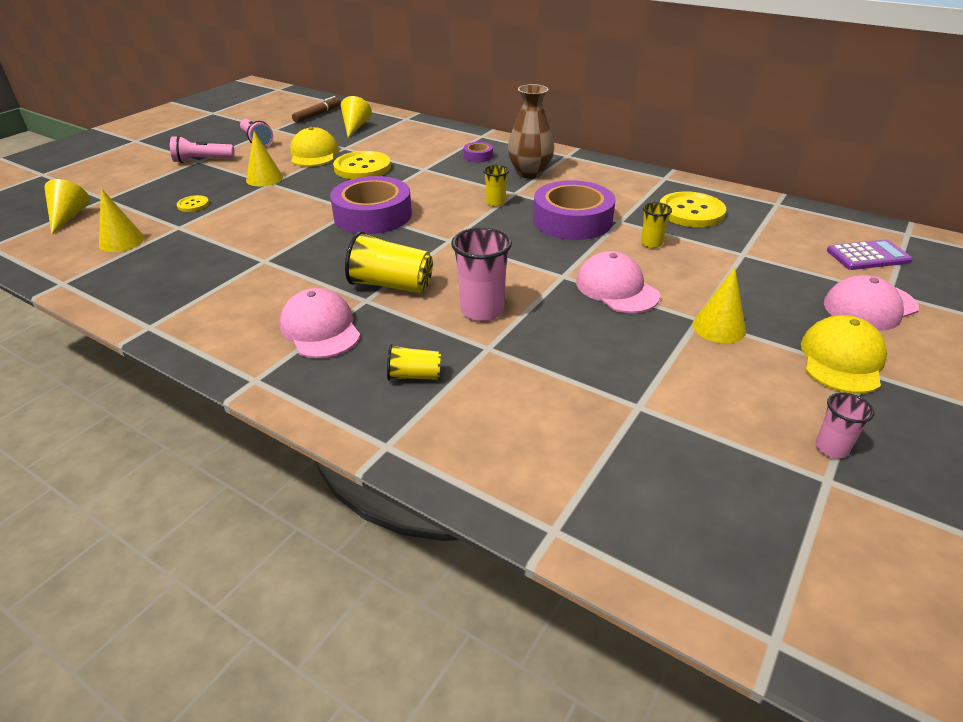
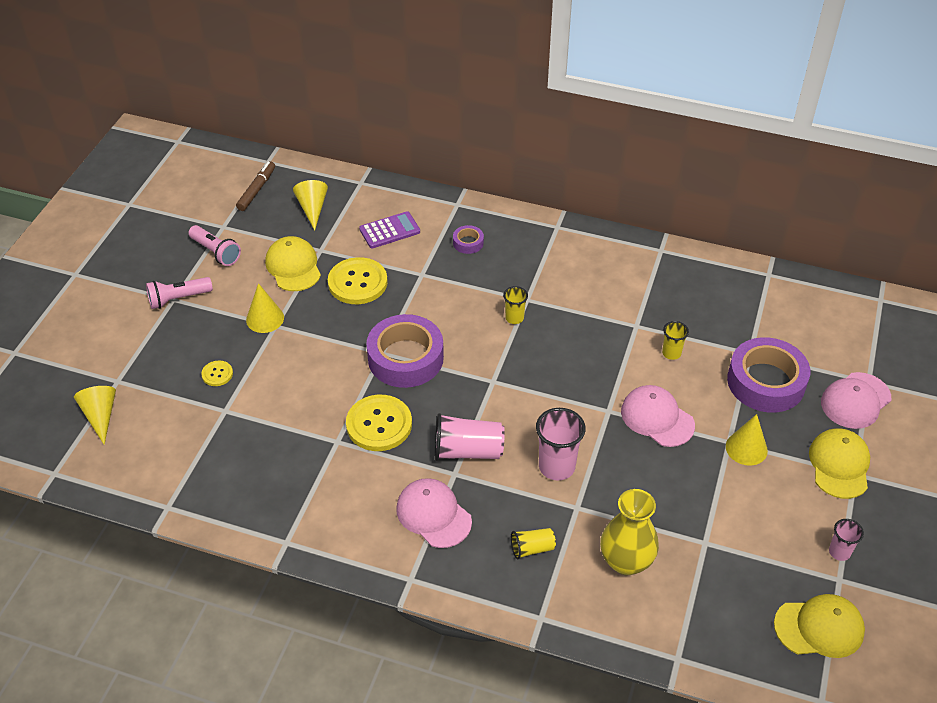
camera: 15 degrees left, 10 degrees up
(121, 241) = (182, 441): yellow cone -> none
(391, 285) = (467, 451): yellow cup -> pink cup
(525, 407) = (626, 561): none -> yellow vase
(530, 173) = (530, 263): brown vase -> none
(572, 220) = (594, 332): purple tape -> purple tape (766, 382)
(691, 212) = (696, 300): yellow button -> yellow button (379, 424)
(787, 534) = (819, 627): none -> yellow cap
(867, 256) = (850, 337): purple calculator -> purple calculator (389, 230)

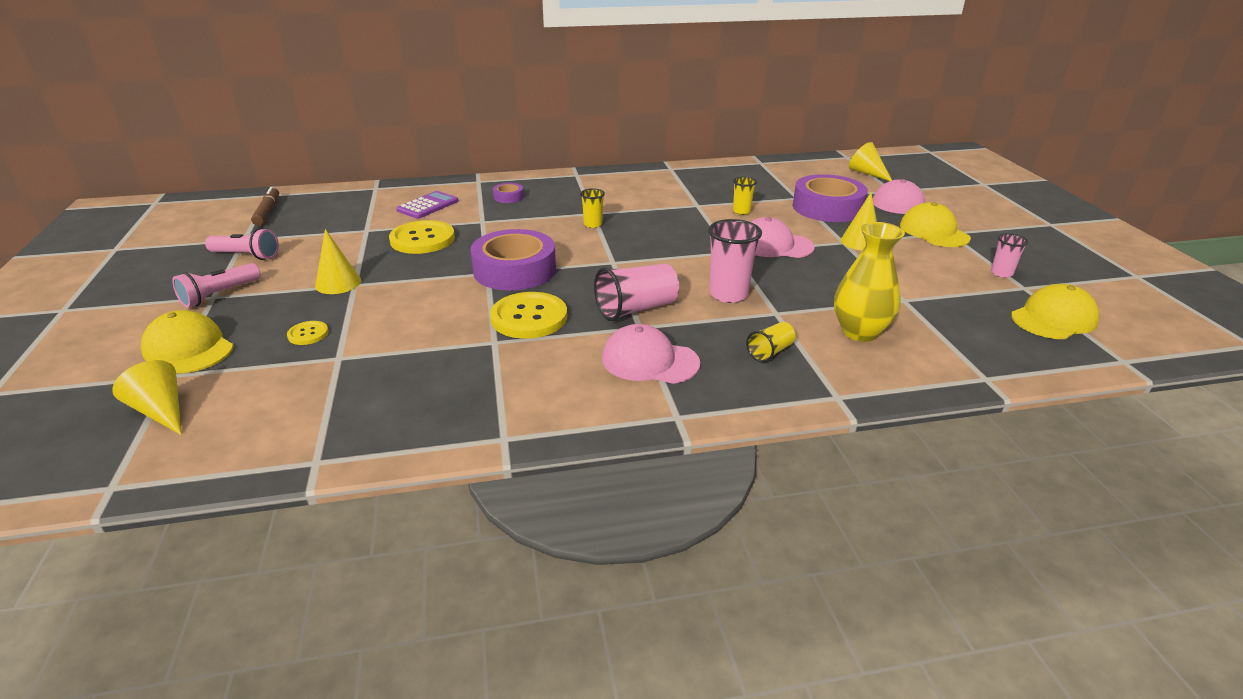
camera: 30 degrees left, 15 degrees down
(293, 266) = (344, 245): yellow cap -> yellow cap (188, 348)
(312, 208) = (337, 210): yellow cone -> yellow cone (867, 173)

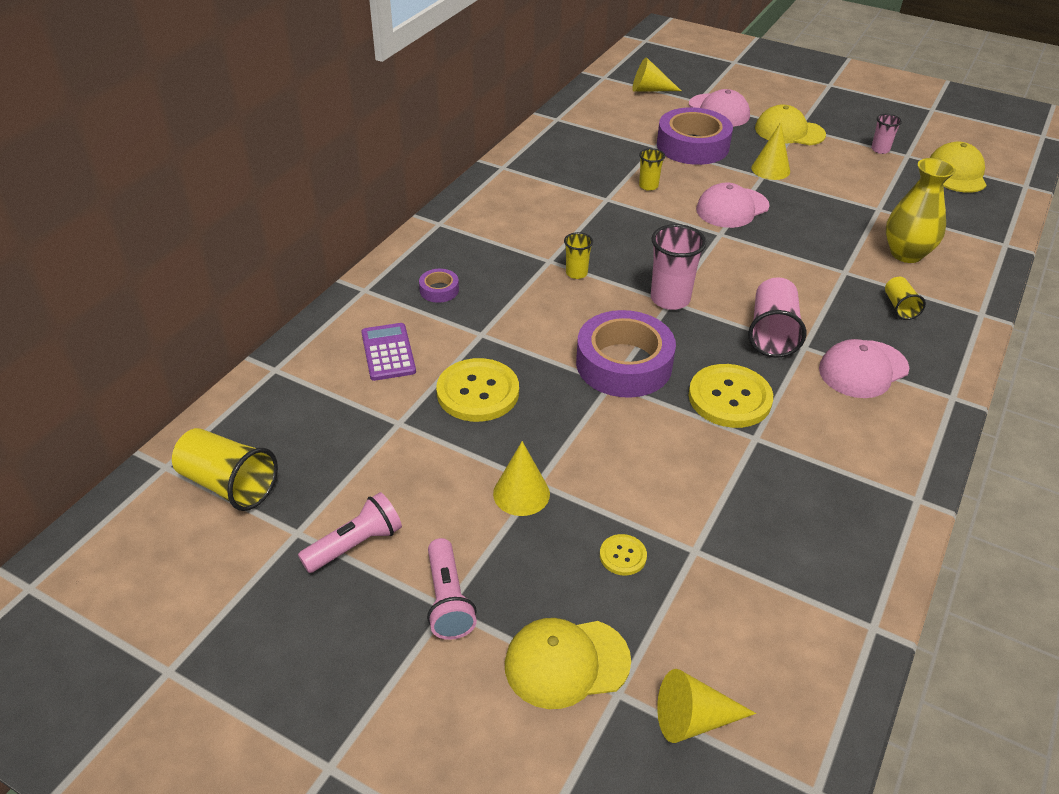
camera: 50 degrees left, 10 degrees up
(267, 212) = (229, 484): brown marker -> yellow cup
(728, 294) = (793, 276): pink cup -> pink cup (670, 299)

